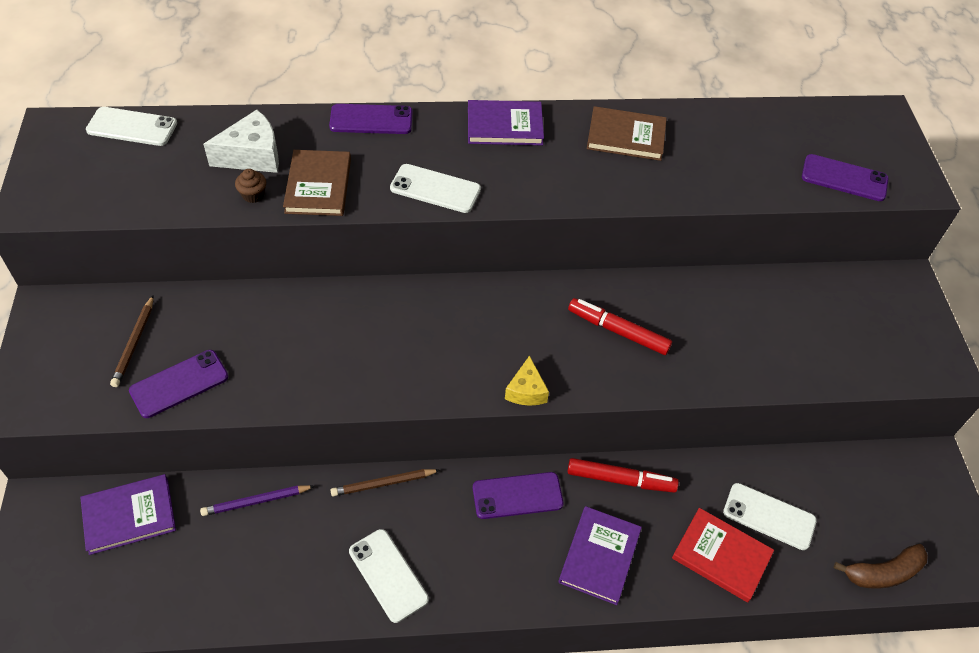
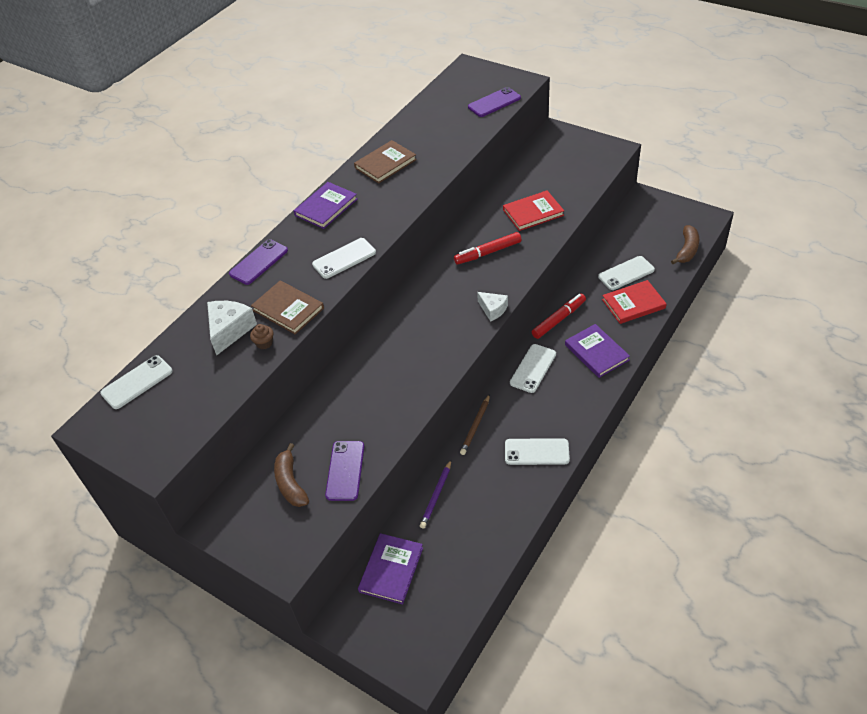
camera: 45 degrees left, 5 degrees down
(134, 343) = (290, 483): brown pencil -> brown banana
(517, 496) = (533, 368): purple phone -> white phone
(526, 391) = (493, 309): yellow cheese -> white cheese
(732, 340) = (533, 212): none -> red book

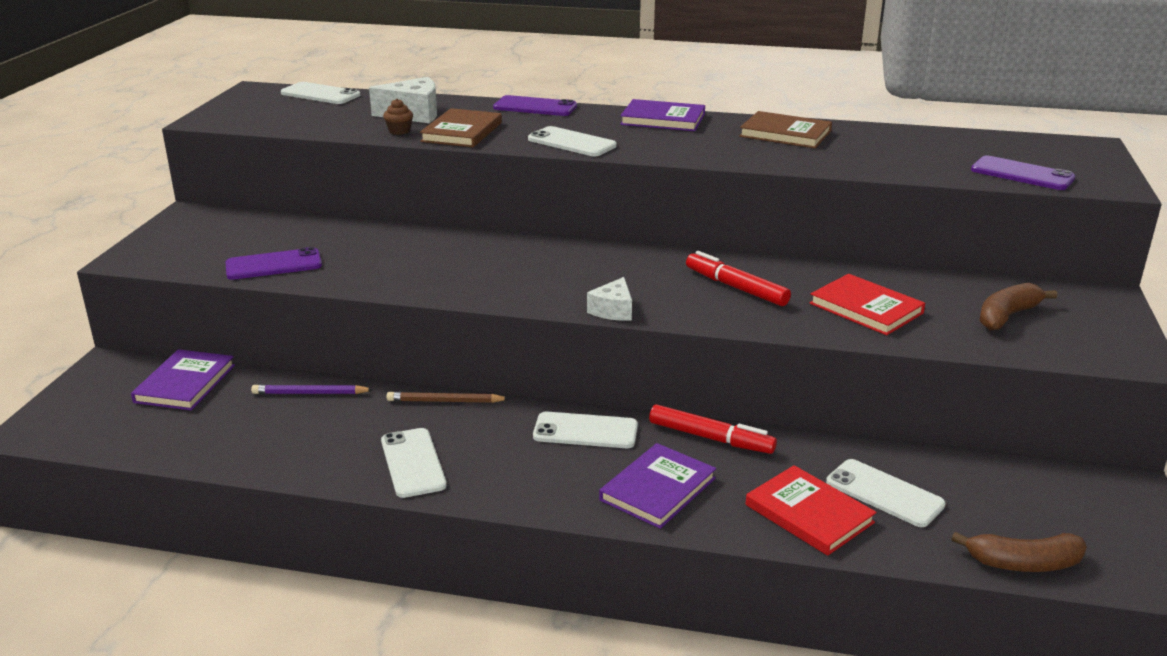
camera: 65 degrees right, 20 degrees down
(290, 483) = (250, 239): brown banana -> brown banana (1007, 316)
(391, 569) = (185, 383): purple book -> purple book turned 75 degrees counterclockwise

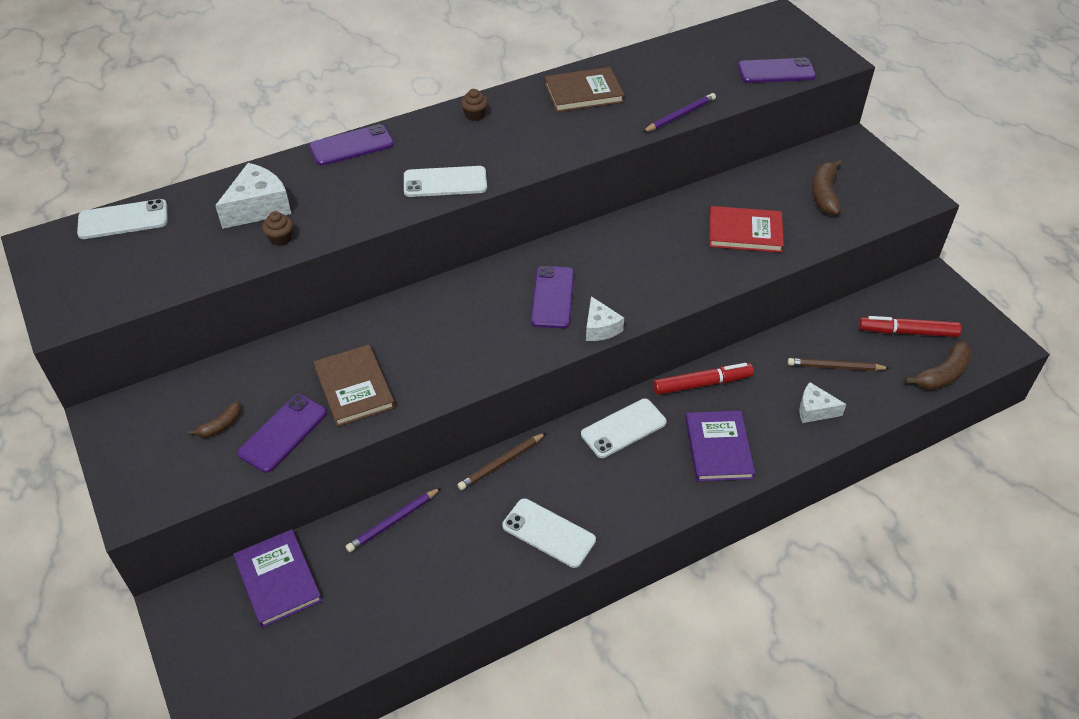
camera: 40 degrees left, 20 degrees up
(244, 245) = (220, 425): none -> brown banana
(462, 132) = (337, 212): brown book -> brown book (354, 387)
(602, 277) = (552, 297): none -> purple phone
(663, 119) = (475, 115): purple book -> brown cupcake
(736, 287) = (649, 256): red marker -> red marker (907, 332)
(809, 514) = (814, 410): red book -> white cheese
(860, 170) = (680, 115): none -> purple pencil
(884, 493) = (835, 367): white phone -> brown pencil

